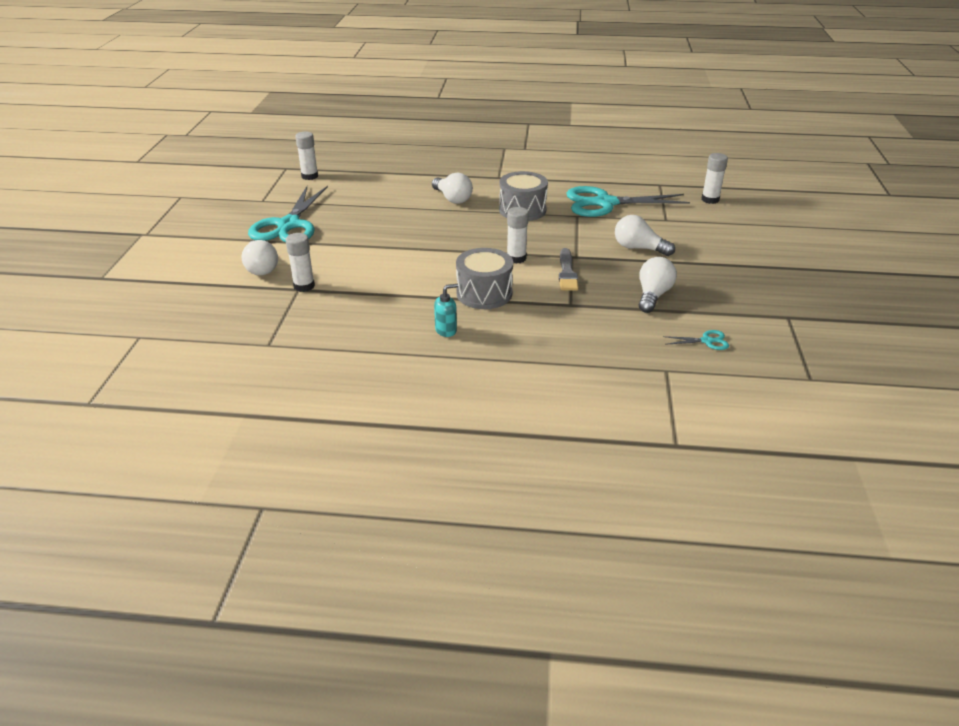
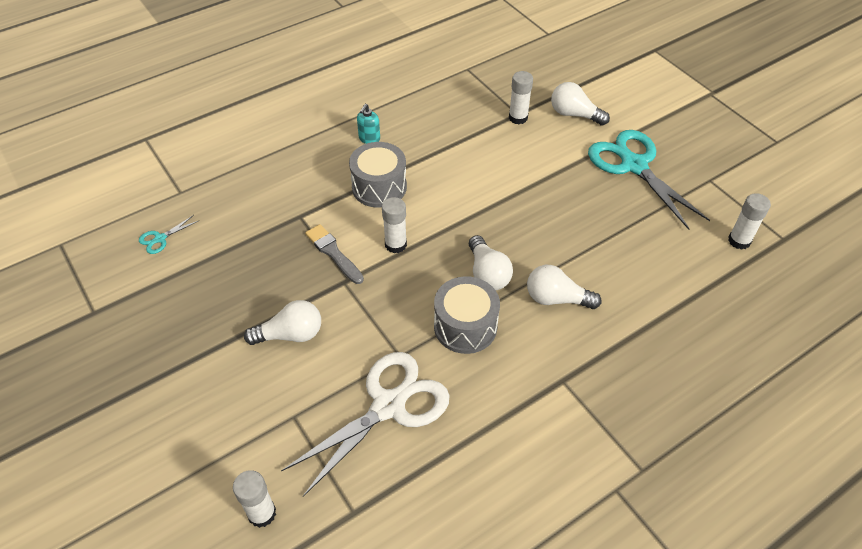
camera: 140 degrees right, 15 degrees up
(605, 203) = (388, 406): turquoise scissors -> white scissors
(653, 295) = (234, 268): white light bulb -> white light bulb (487, 274)

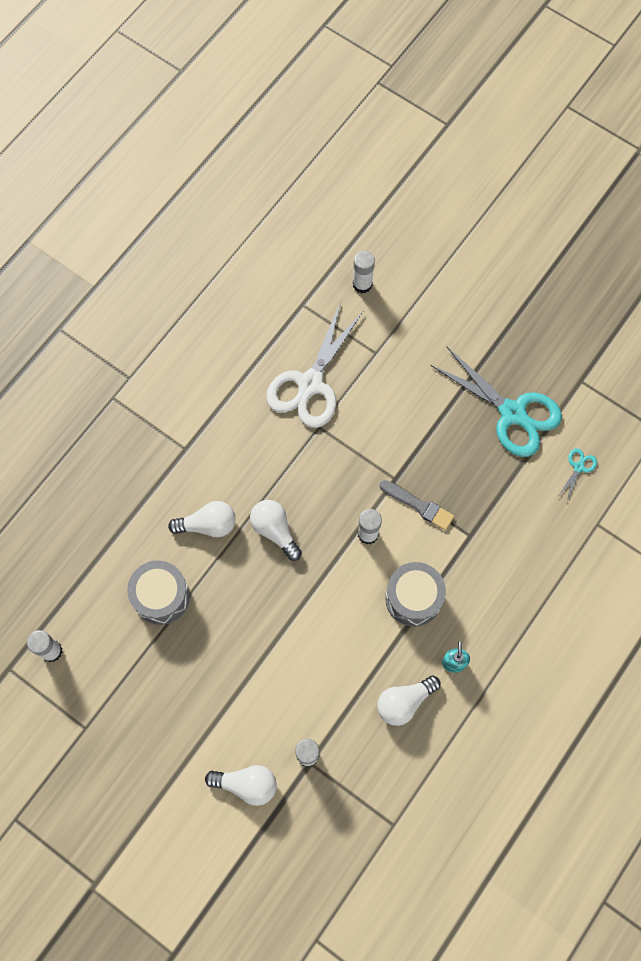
camera: 160 degrees right, 20 degrees up
(290, 334) = (413, 415): white light bulb -> white light bulb (404, 702)
(465, 326) = (276, 471): grey drum -> grey drum (161, 596)
(634, 165) = (166, 722): turquoise scissors -> turquoise scissors (512, 413)

